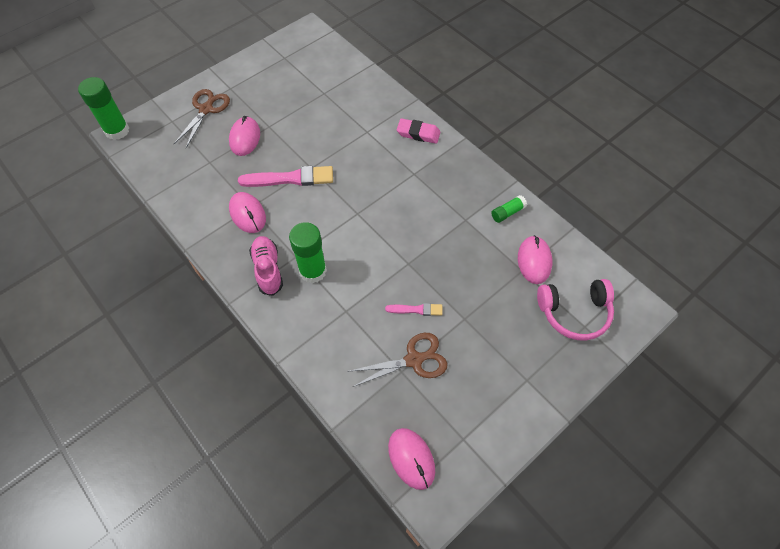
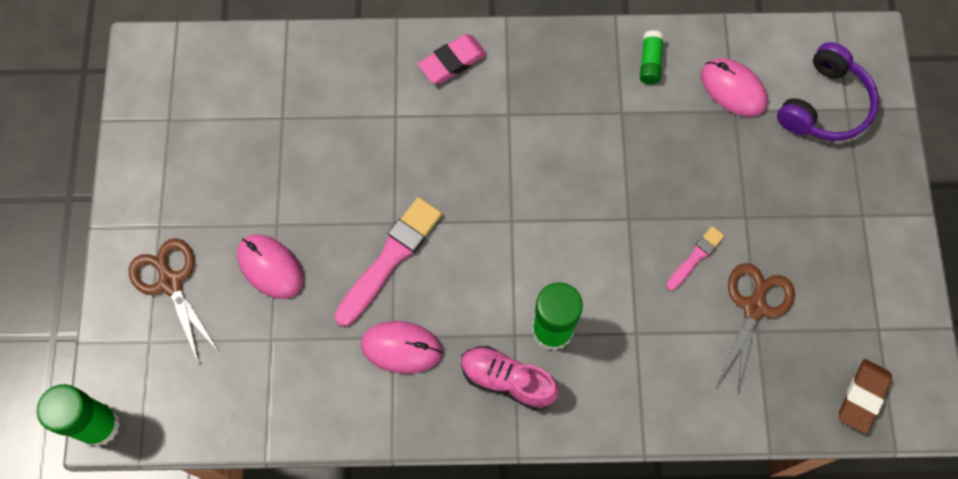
camera: 50 degrees left, 10 degrees up
(411, 458) = (862, 397): pink mouse -> brown eraser
(574, 313) = (825, 105): pink headphones -> purple headphones

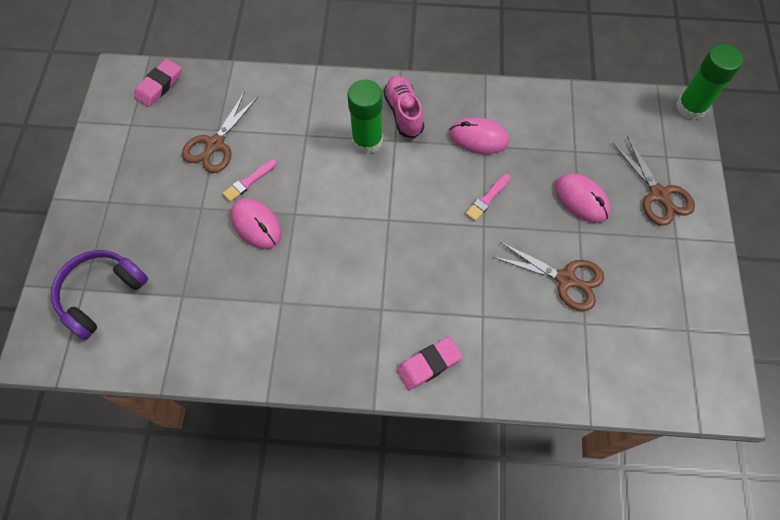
camera: 175 degrees left, 5 degrees down
(298, 164) = (566, 280): none -> brown scissors
(390, 258) = (487, 199): pink brush -> pink brush, size x0.53
(507, 380) = (403, 113): pink shoe -> pink shoe turned 135 degrees counterclockwise
(650, 62) = (245, 348): green glue stick -> none
(733, 89) = (176, 316): pink mouse -> pink mouse (256, 225)
(862, 397) = (159, 86): brown eraser -> pink eraser

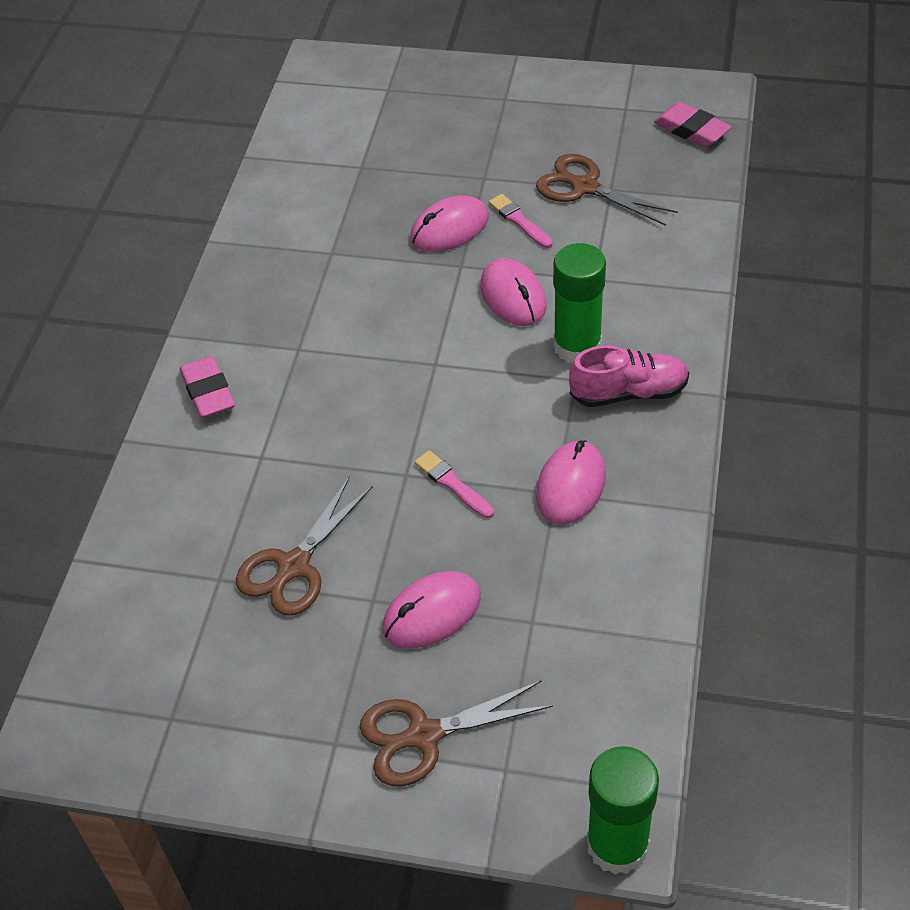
camera: 100 degrees right, 15 degrees down
(101, 294) = (378, 103): purple headphones -> none
(324, 179) = (513, 296): none -> pink mouse

